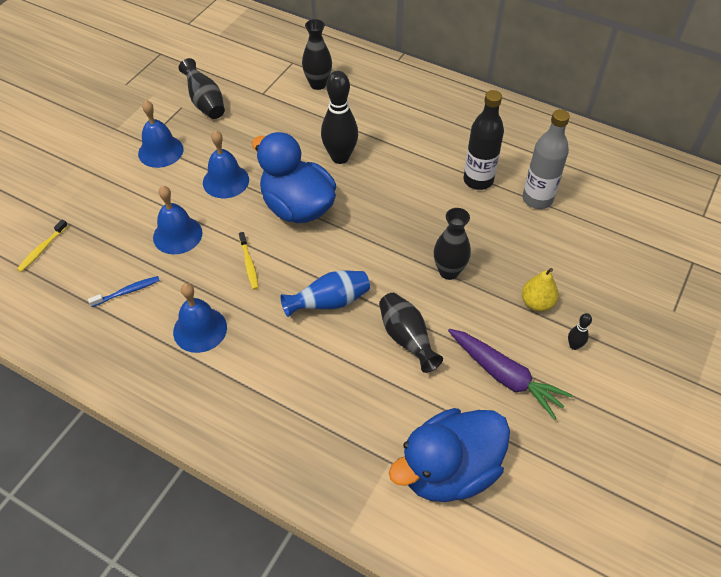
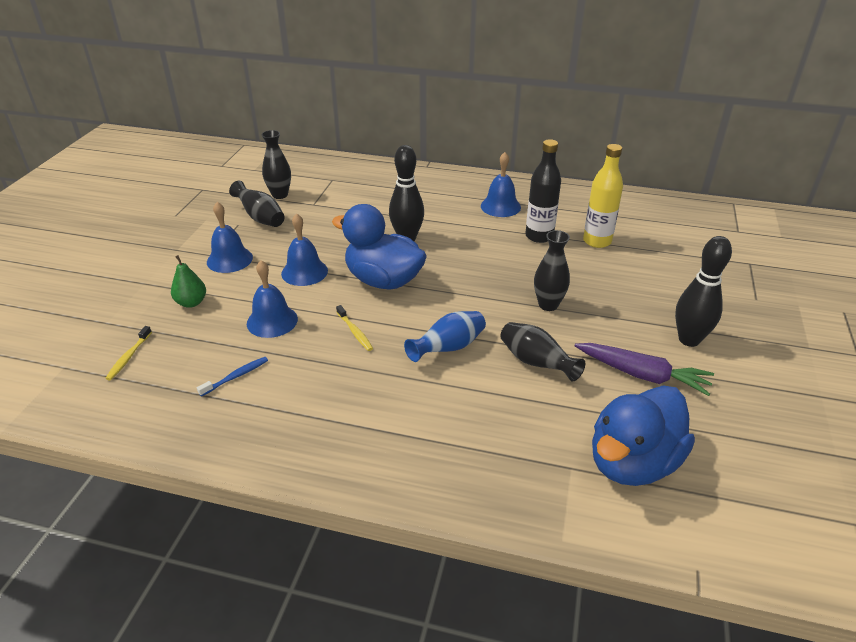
camera: 15 degrees left, 15 degrees down
(112, 197) = (191, 302): none -> green pear
(200, 329) = (326, 394): blue bell -> blue bell (500, 206)
(318, 84) = (362, 191): black vase -> black vase (280, 195)
(537, 199) = (597, 241): grey bottle -> yellow bottle
(537, 303) = (638, 314): yellow pear -> none
(574, 345) = (689, 340): black bowling pin -> black bowling pin, size x2.27

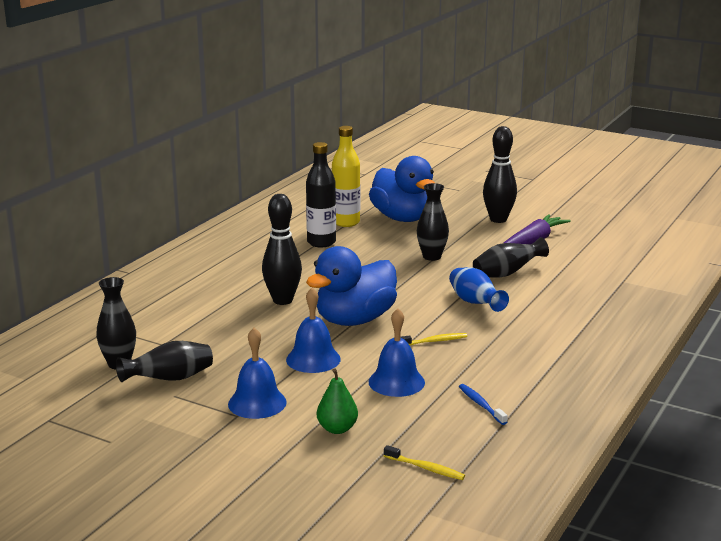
camera: 75 degrees left, 15 degrees down
(500, 206) = (253, 249): blue bell -> none
(632, 462) = (620, 262): blue duck -> blue duck (403, 218)

